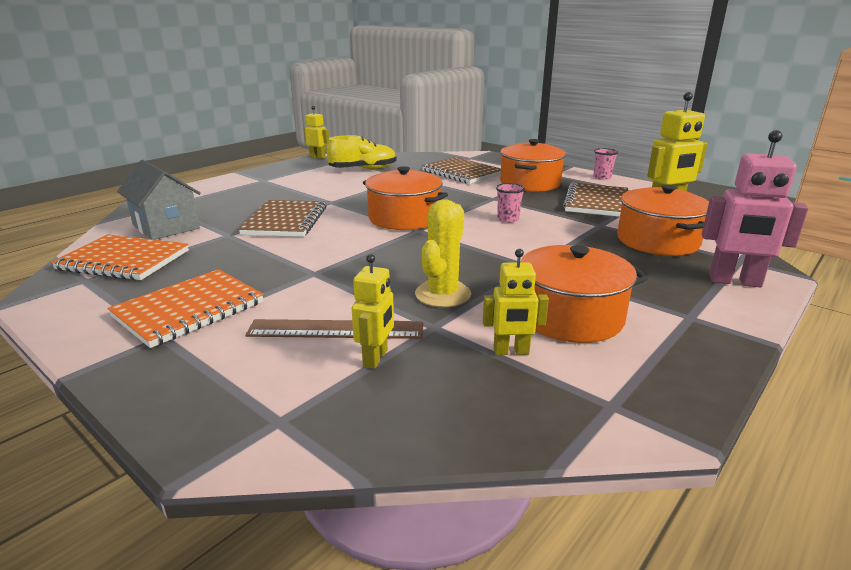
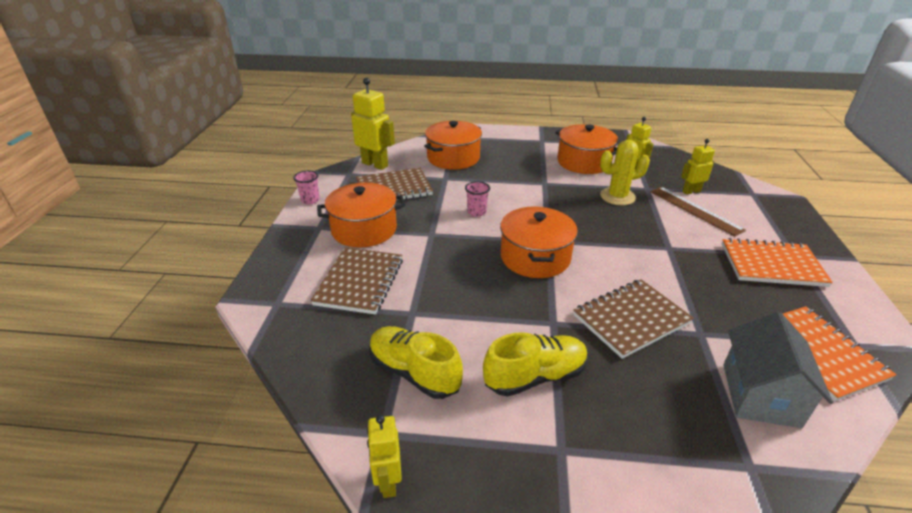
camera: 125 degrees left, 10 degrees up
(307, 187) = (535, 376): none -> yellow shoe
(735, 281) = (488, 136): pink robot -> none

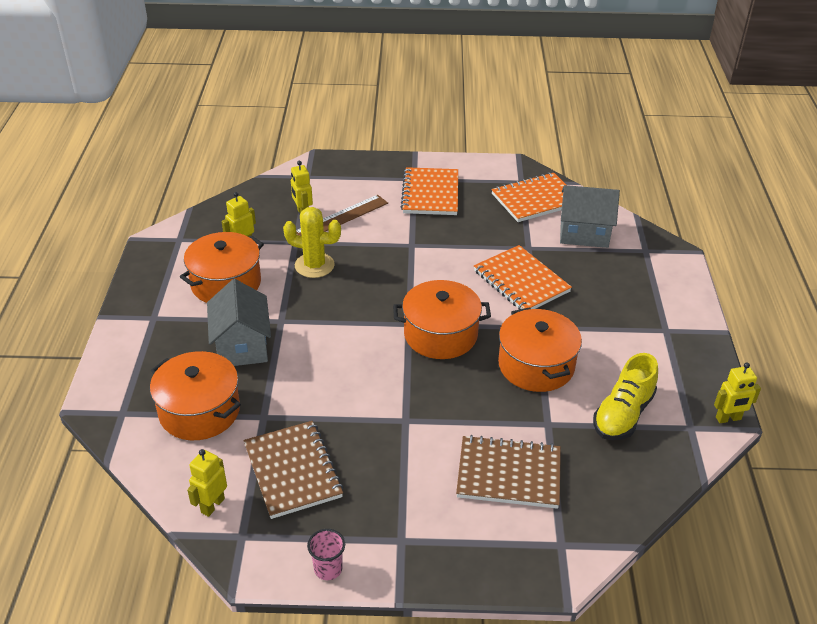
camera: 95 degrees left, 5 degrees up
(364, 229) = (402, 488): orange pot -> orange pot (536, 365)
(375, 164) = (212, 505): yellow robot -> yellow robot, size x0.60
(476, 212) = (353, 381): pink cup -> none
(515, 169) = (242, 346): none -> grey house
(535, 376) = (603, 340): yellow shoe -> none
(617, 197) = (314, 265): yellow cactus -> yellow cactus turned 60 degrees counterclockwise
(631, 319) = (521, 281): brown notebook -> orange notebook

